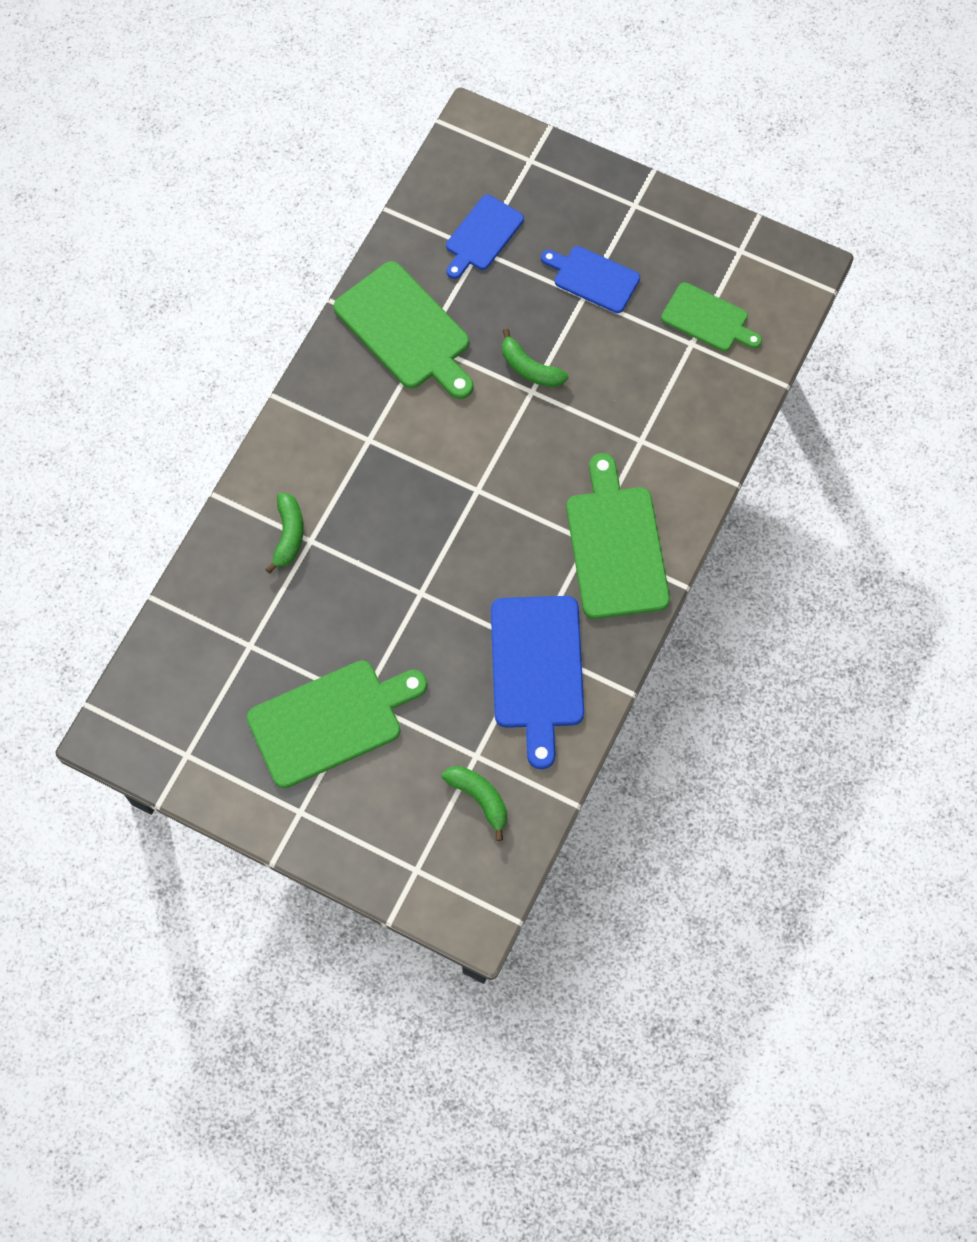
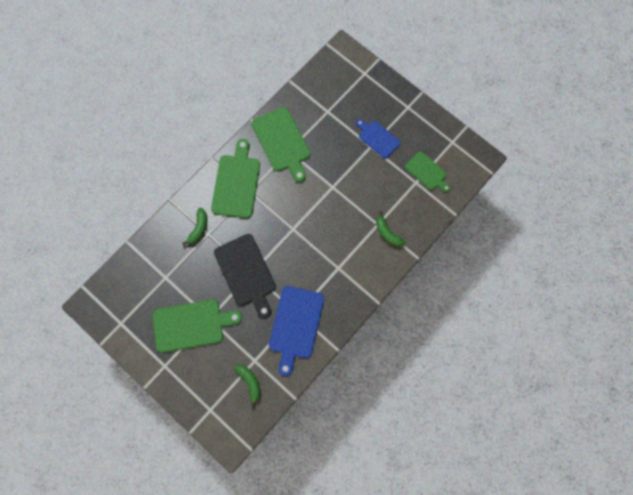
camera: 15 degrees right, 5 degrees up
(409, 596) = (246, 273): none -> black cutting board
(482, 236) = (331, 104): blue cutting board -> none
(530, 368) = (335, 175): green banana -> green banana (387, 233)
(616, 546) = (351, 274): green cutting board -> green cutting board (236, 183)

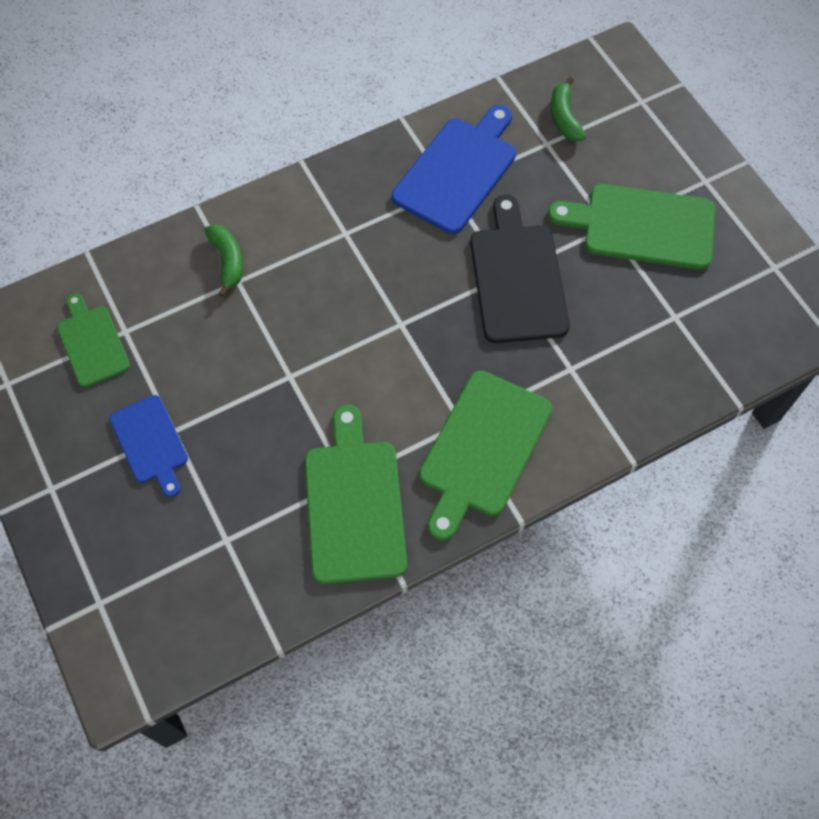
camera: 160 degrees left, 10 degrees down
(199, 228) = (586, 385): green banana -> none

